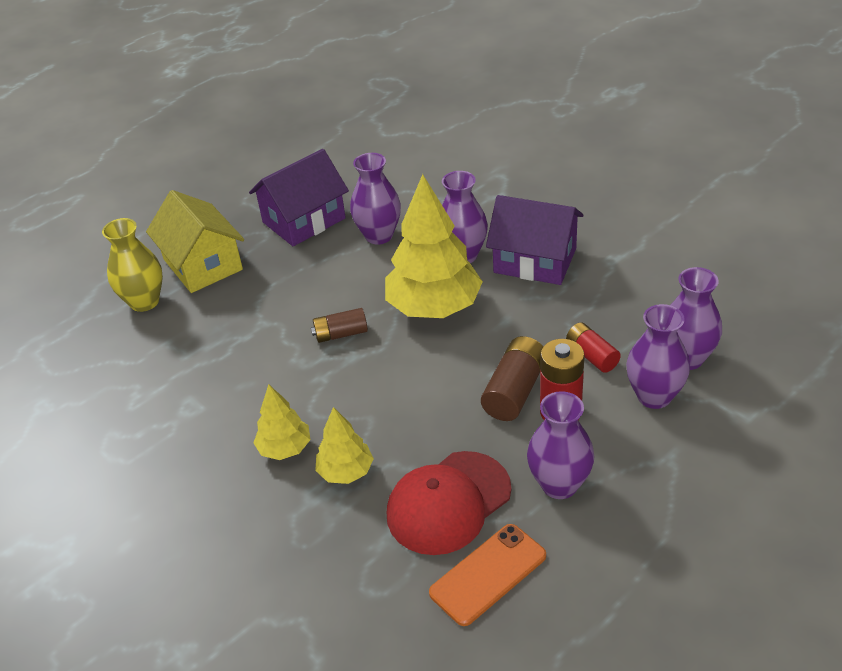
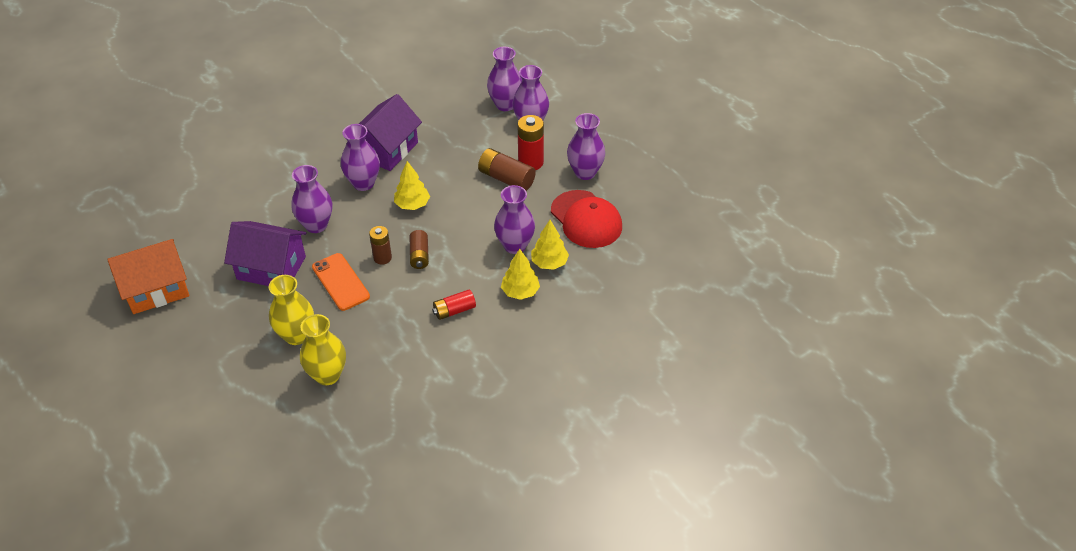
camera: 85 degrees left, 5 degrees up
(203, 264) = (296, 335): yellow house -> yellow vase
(265, 155) = (156, 289): none -> orange house
(304, 220) = (271, 268): purple house -> purple house turned 45 degrees counterclockwise
(332, 302) = (382, 258): none -> brown battery
(375, 426) = (515, 245): none -> purple vase
(434, 307) = (412, 205): yellow tree -> yellow tree, size x0.52
(488, 574) = (639, 210): orange phone -> orange phone (340, 282)
(592, 356) = (488, 141): red battery -> red battery (454, 310)

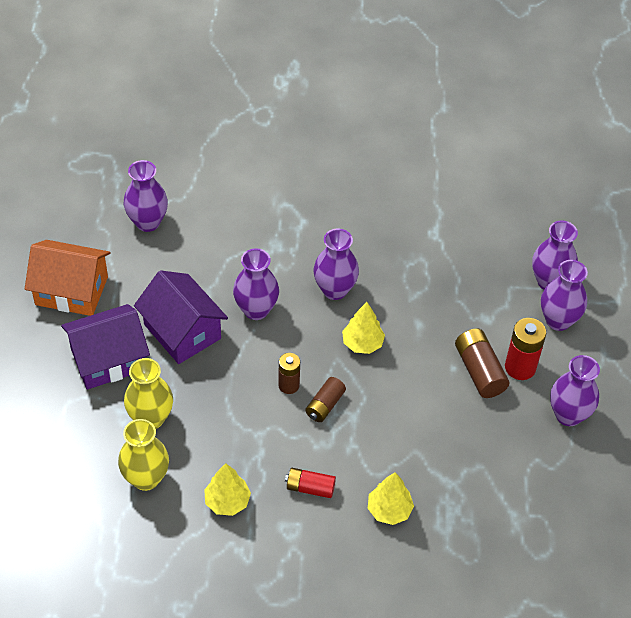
camera: 35 degrees right, 5 degrees up
(340, 282) = (231, 387): orange phone -> none
(387, 150) = (387, 264): purple house -> purple house (108, 359)
(515, 245) = (426, 454): purple vase -> purple vase (147, 222)
(549, 263) = (444, 497): yellow tree -> yellow tree (227, 501)
(586, 219) = (523, 471): red cap -> none

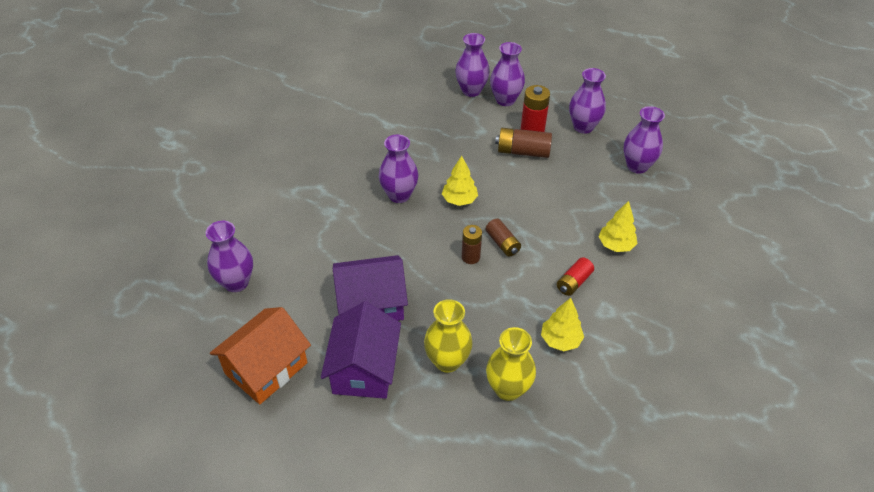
camera: 60 degrees left, 5 degrees down
(256, 310) = (384, 248): purple vase -> purple vase (637, 166)

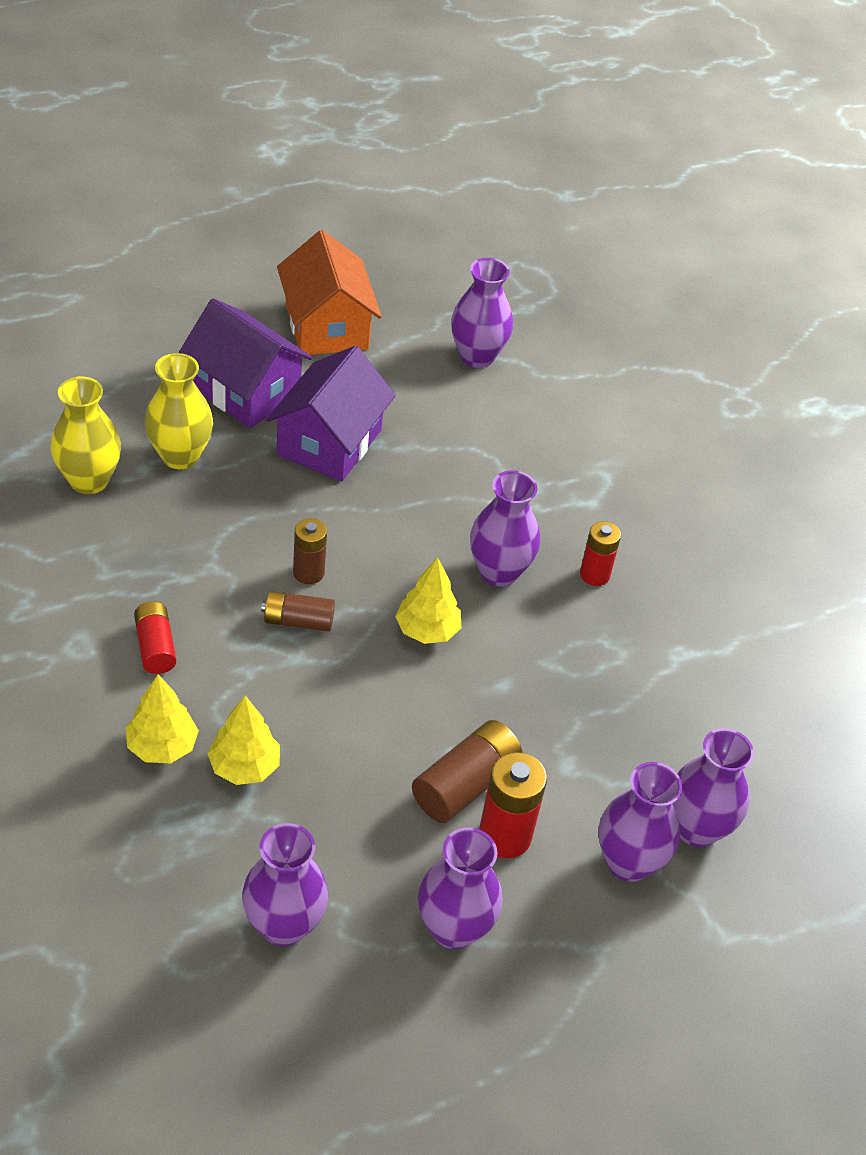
camera: 120 degrees right, 0 degrees up
(368, 166) = (594, 574): none -> red battery
(560, 340) = (92, 568): yellow tree -> yellow tree (244, 767)

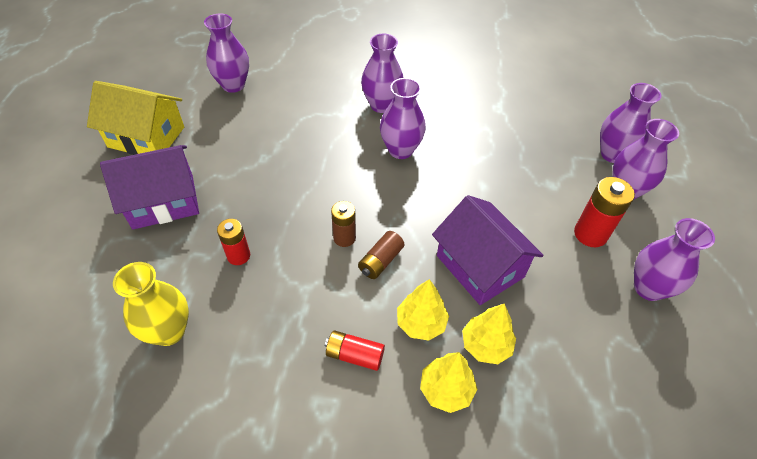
camera: 55 degrees left, 5 degrees up
(180, 456) = (191, 263): yellow vase -> none
(283, 925) = (622, 379): purple vase -> purple vase (381, 105)
(326, 326) = (146, 137): orange house -> yellow house
(329, 442) = (244, 179): purple house -> purple house (480, 266)
(427, 630) = (425, 201): yellow tree -> yellow tree (421, 323)
(465, 784) = (547, 235): brown battery -> none
(594, 574) = (427, 113): red battery -> red battery (238, 256)

